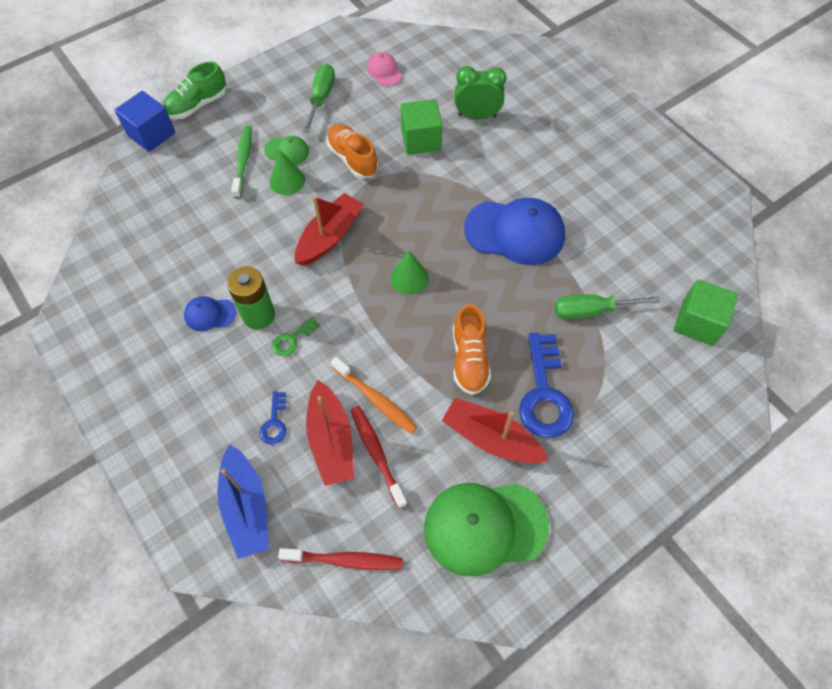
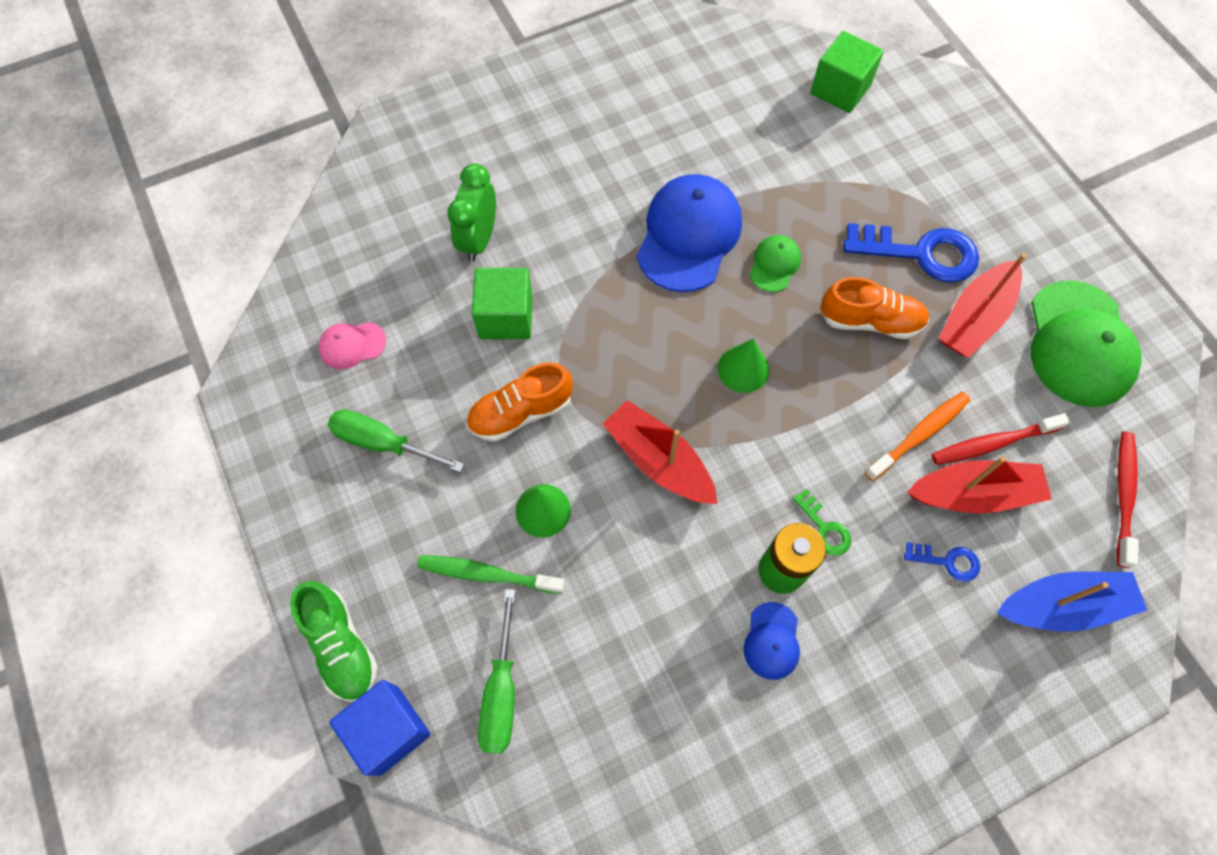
camera: 80 degrees left, 5 degrees up
(287, 151) = (482, 505): green cap -> green cap (774, 264)
(591, 311) = (814, 182): green screwdriver -> green screwdriver (501, 691)

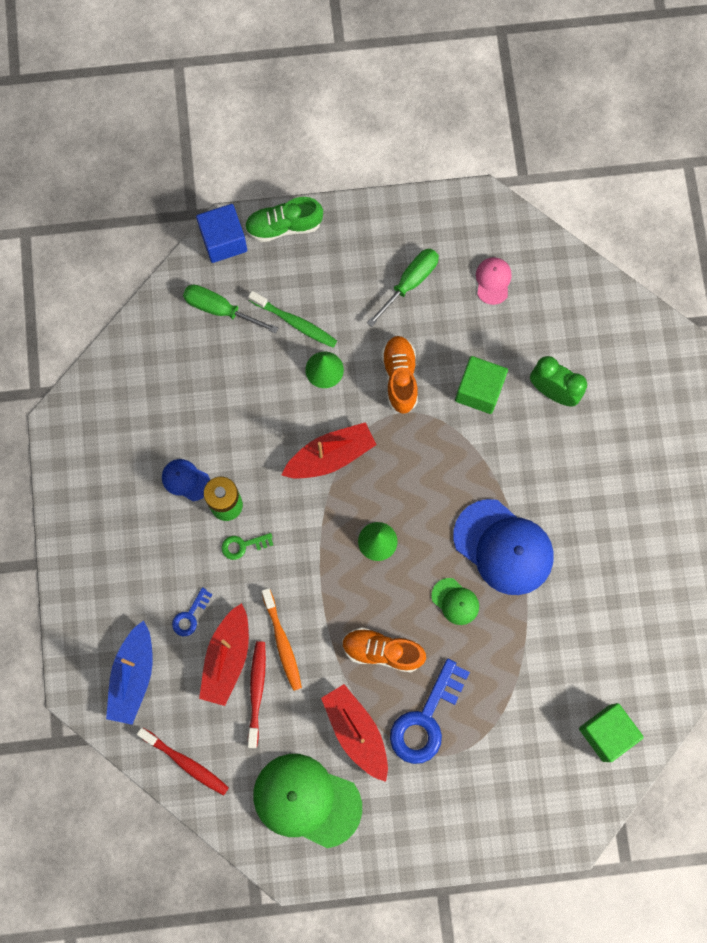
camera: 110 degrees right, 10 degrees up
(487, 574) = (295, 322): green toothbrush -> green toothbrush turned 90 degrees clockwise
(870, 321) = (382, 651): orange shoe -> orange shoe turned 75 degrees clockwise

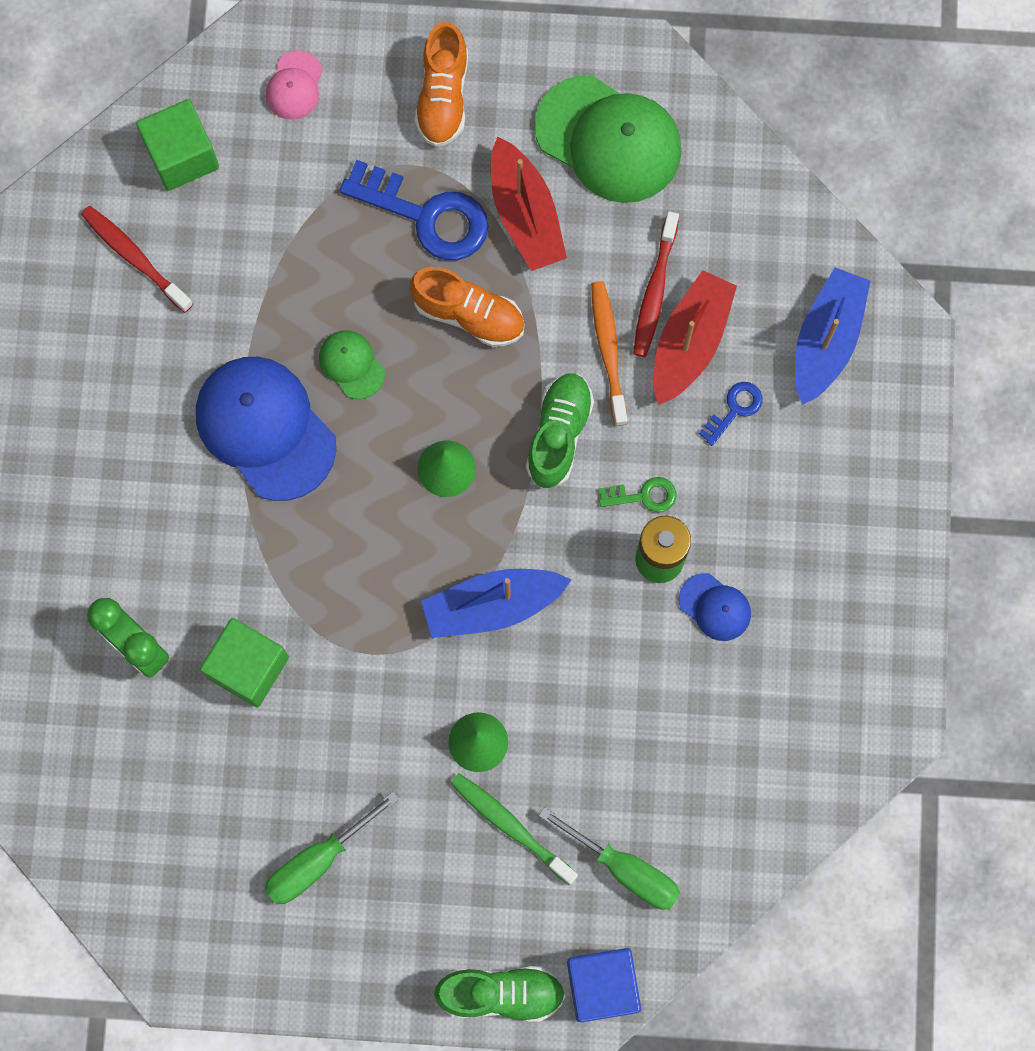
camera: 170 degrees left, 0 degrees up
(185, 762) = (767, 214): red toothbrush -> red toothbrush (135, 258)
(306, 577) = (559, 434): none -> green shoe
(330, 456) = (492, 606): red boat -> blue boat
(400, 377) = (364, 709): orange shoe -> orange shoe (443, 97)
(426, 719) = (426, 215): blue key -> blue key turned 75 degrees clockwise
(493, 281) = (187, 840): pink cap -> pink cap (294, 86)

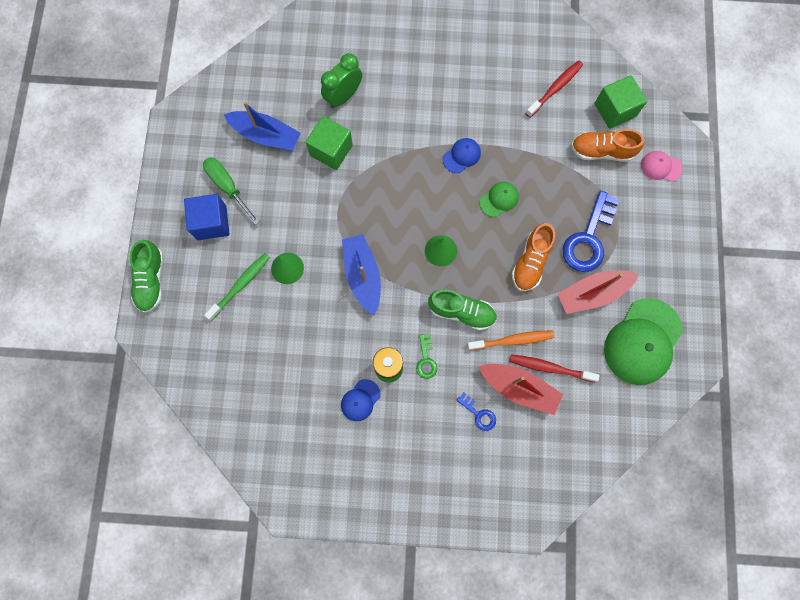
camera: 90 degrees right, 0 degrees up
(265, 428) = (461, 156): blue cap -> blue cap, size x0.48
(443, 97) = (661, 247): orange shoe -> orange shoe (601, 151)
(602, 985) = (151, 334): blue cube -> blue cube (211, 223)
(624, 869) = (214, 347): green screwdriver -> none
(826, 340) = (523, 471): blue boat -> blue boat (266, 135)

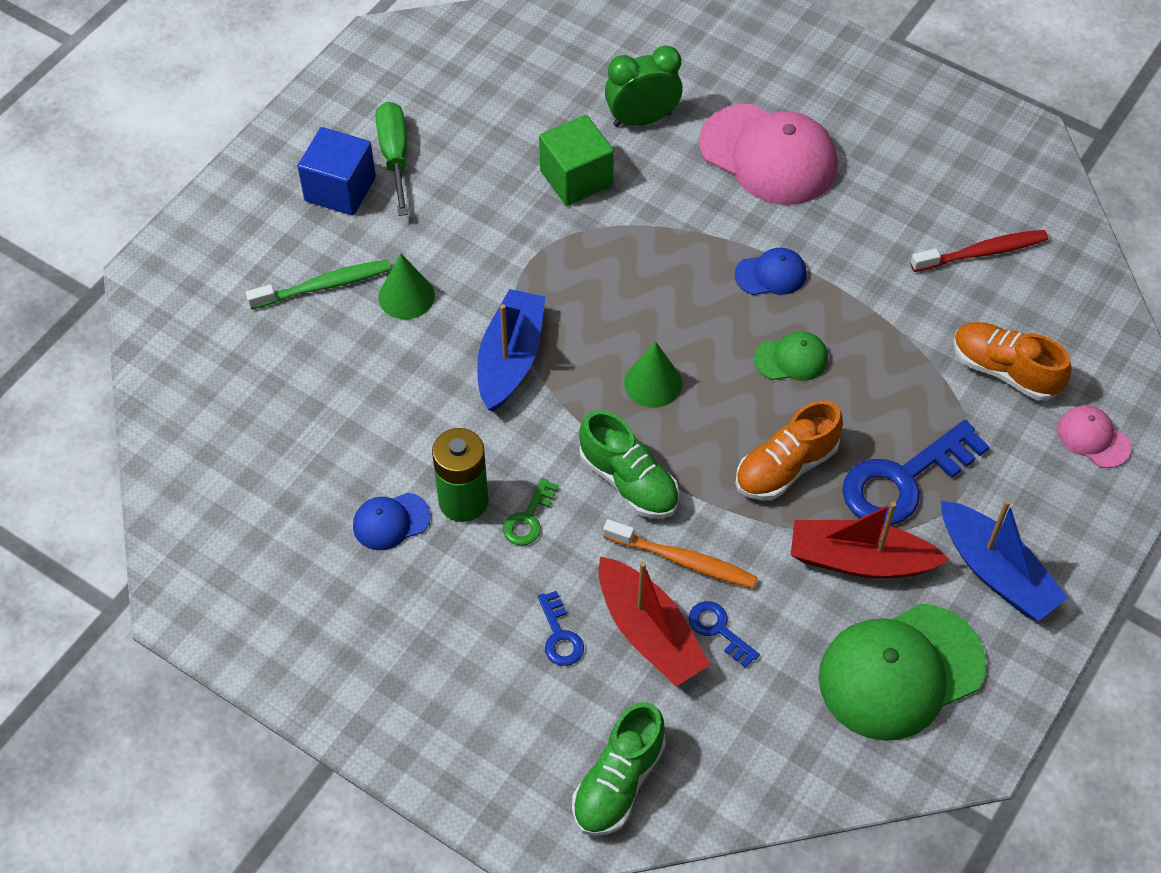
camera: 30 degrees right, 20 degrees down
(151, 280) = (206, 220): green shoe -> green shoe (618, 782)
(266, 135) = (494, 118): blue boat -> blue boat (996, 572)
(420, 85) = (768, 155): none -> pink cap
(550, 368) = (719, 630): red toothbrush -> blue key
(615, 110) = (1063, 325): green cube -> none

